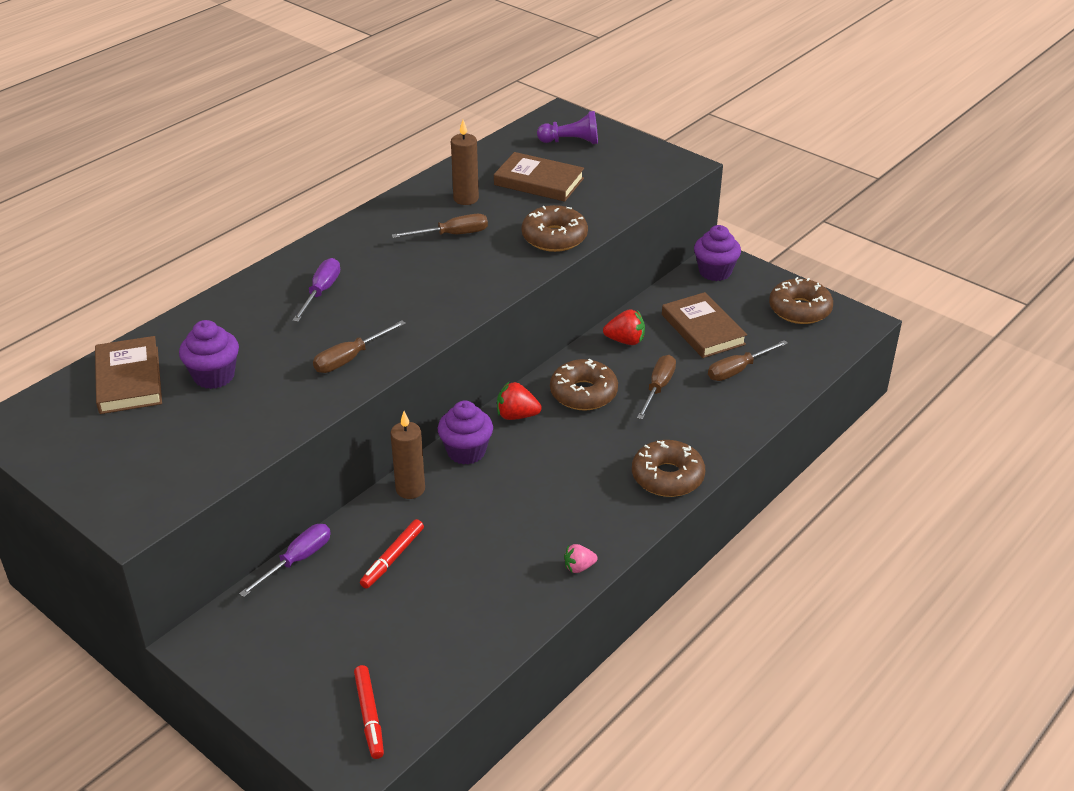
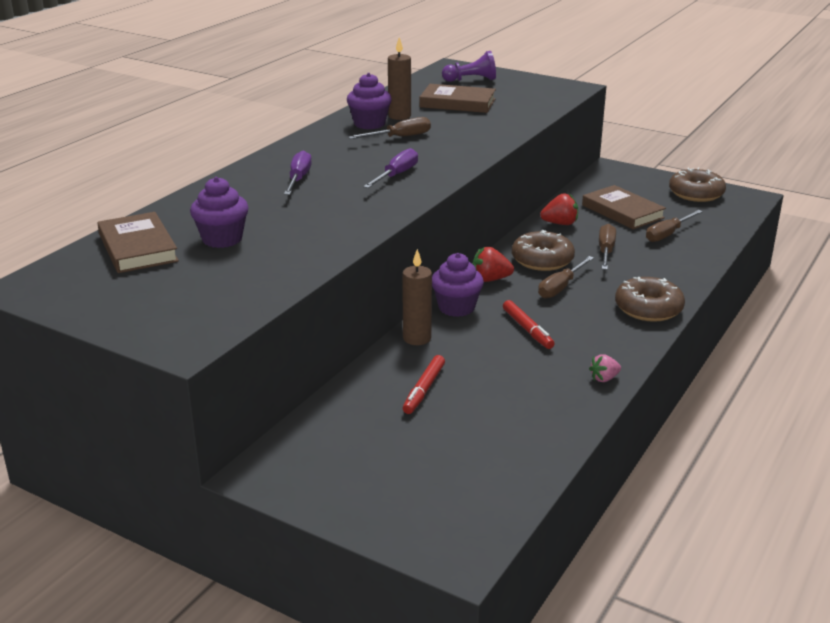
camera: 10 degrees left, 10 degrees down
(297, 560) = (330, 400): purple screwdriver -> purple screwdriver (396, 175)
(350, 358) = (348, 218): brown screwdriver -> brown screwdriver (560, 287)
(369, 716) = (459, 514): red marker -> red marker (527, 329)
(554, 237) = (491, 133): brown donut -> none
(715, 272) = (611, 176): purple cupcake -> purple cupcake (369, 124)

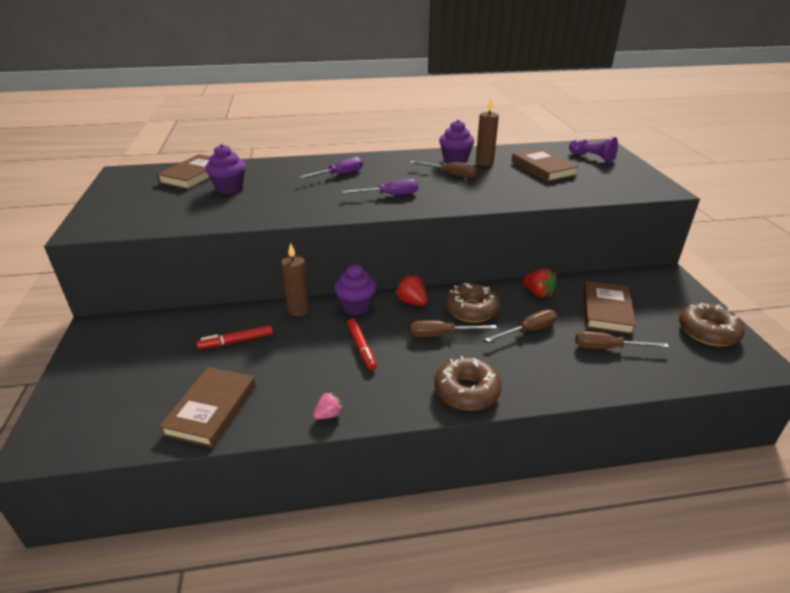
camera: 50 degrees right, 5 degrees up
(523, 435) = (211, 409): none -> brown book
(527, 329) = (361, 347): red marker -> red marker turned 45 degrees counterclockwise
(604, 378) = (329, 415): pink strawberry -> pink strawberry turned 120 degrees clockwise

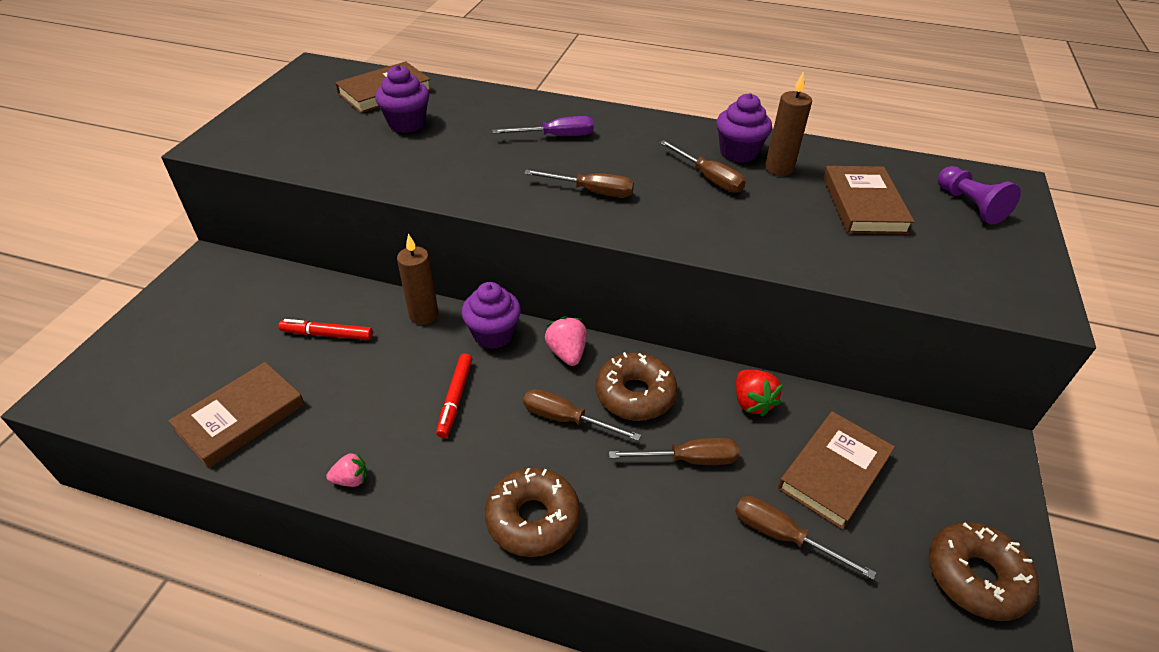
camera: 25 degrees right, 10 degrees up
(390, 195) = (592, 192): purple screwdriver -> brown screwdriver
(412, 302) = (567, 353): red strawberry -> pink strawberry

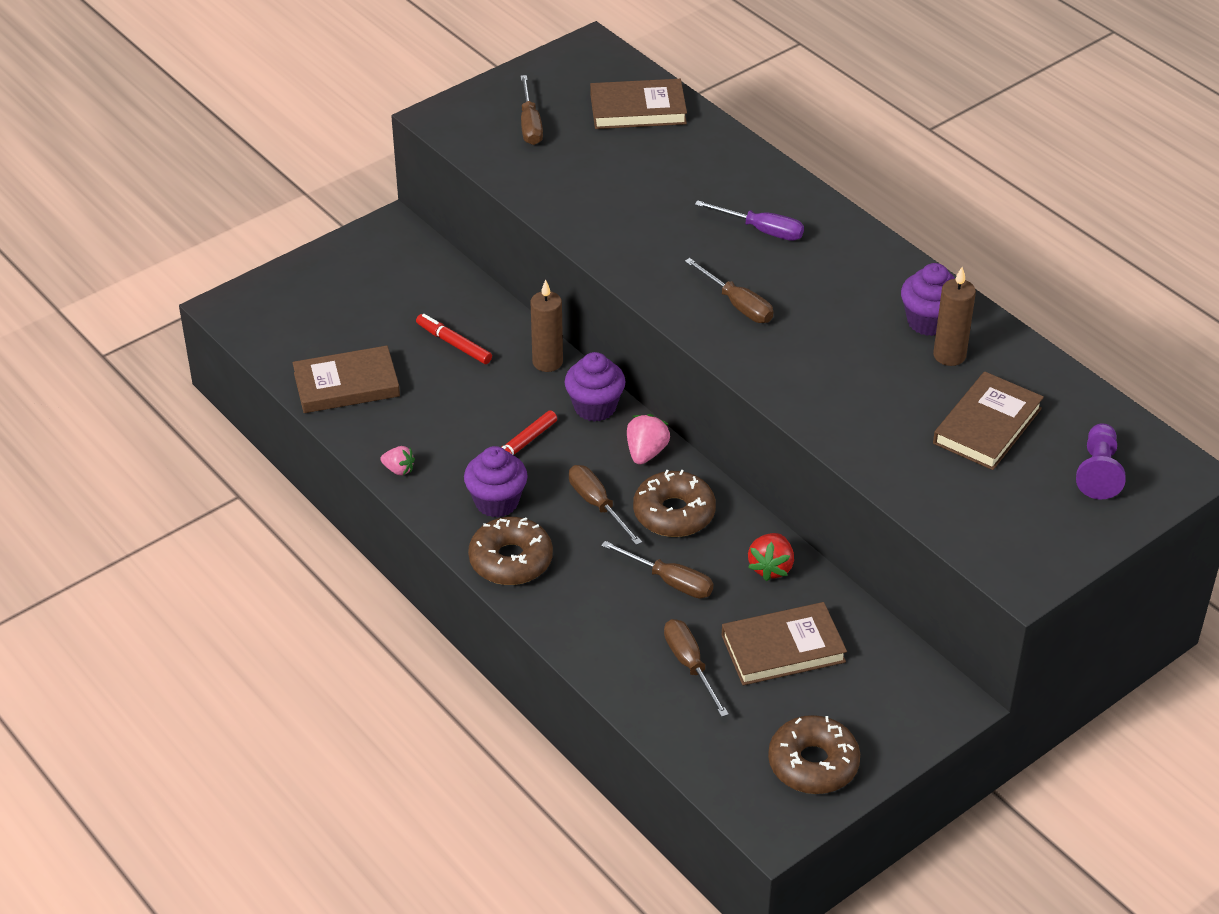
camera: 35 degrees right, 0 degrees up
(407, 124) = (629, 159): purple cupcake -> purple cupcake (496, 502)
(708, 178) = (865, 336): brown screwdriver -> brown screwdriver (530, 124)

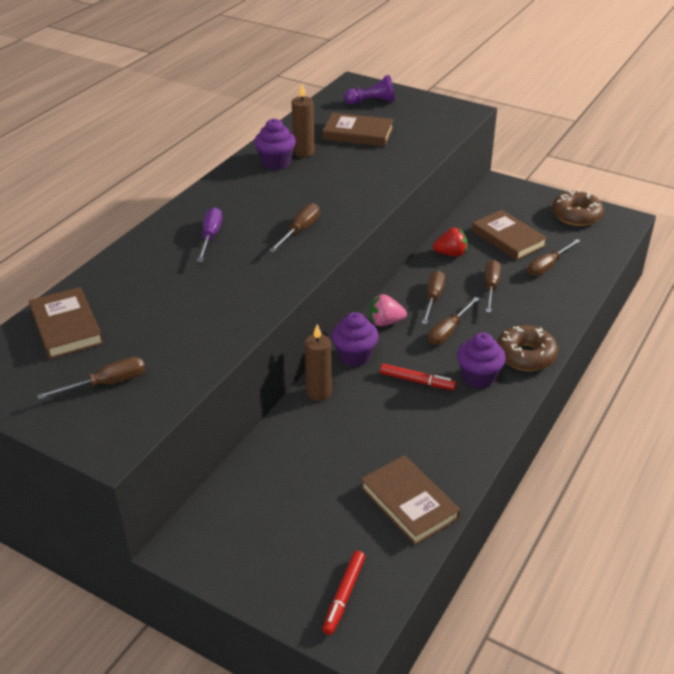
camera: 110 degrees left, 5 degrees down
(399, 469) = (482, 437): pink strawberry -> none
(454, 344) = (324, 452): red marker -> red marker (344, 595)
(674, 513) = (433, 298): brown donut -> brown screwdriver

